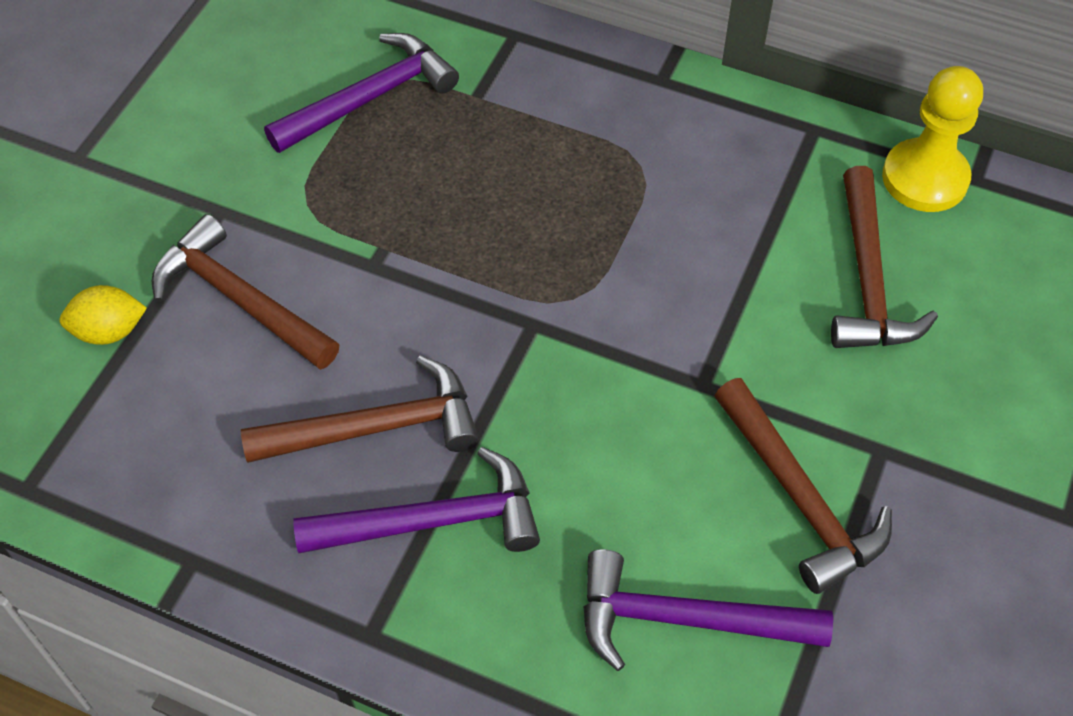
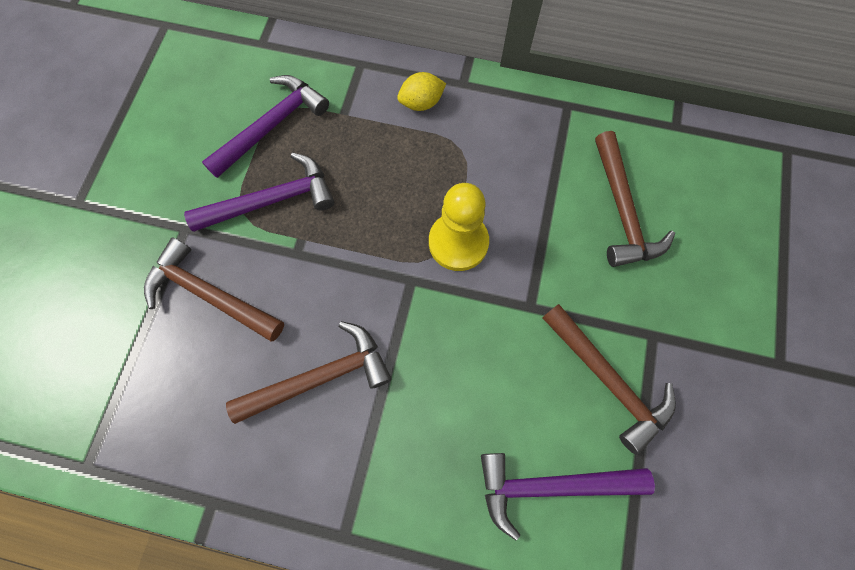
camera: 10 degrees left, 15 degrees up
(109, 331) = (123, 334): yellow lemon -> yellow lemon (421, 103)
(433, 521) = (371, 442): purple hammer -> purple hammer (272, 200)
(925, 178) = (644, 130): yellow pawn -> yellow pawn (458, 242)

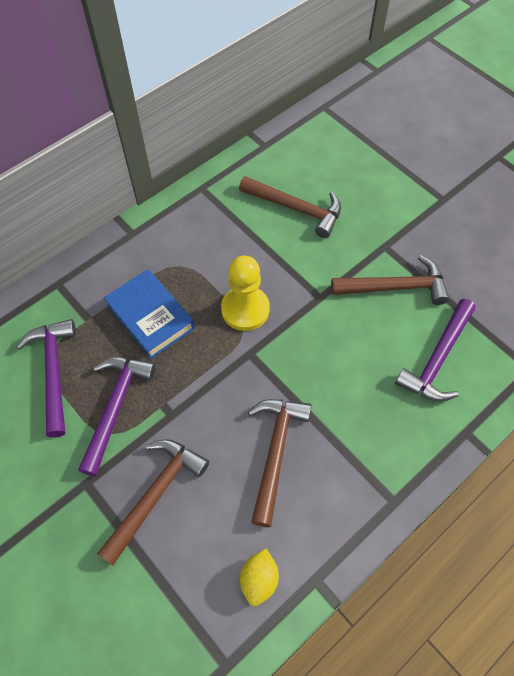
camera: 55 degrees left, 10 degrees down
(209, 294) = (155, 494): brown hammer -> brown hammer turned 150 degrees clockwise
(385, 164) = (151, 317): none -> blue book
(421, 103) = (124, 266): yellow lemon -> yellow lemon (259, 579)

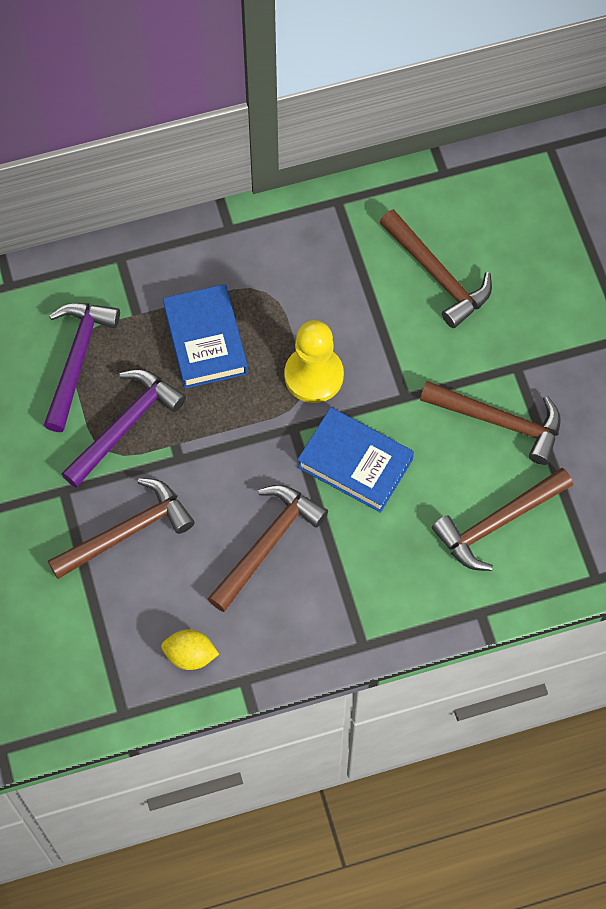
camera: 25 degrees right, 5 degrees up
(259, 579) = (190, 655): yellow lemon -> yellow lemon turned 60 degrees clockwise
(309, 360) = (355, 463): none -> blue book
(437, 359) = (498, 523): purple hammer -> brown hammer

